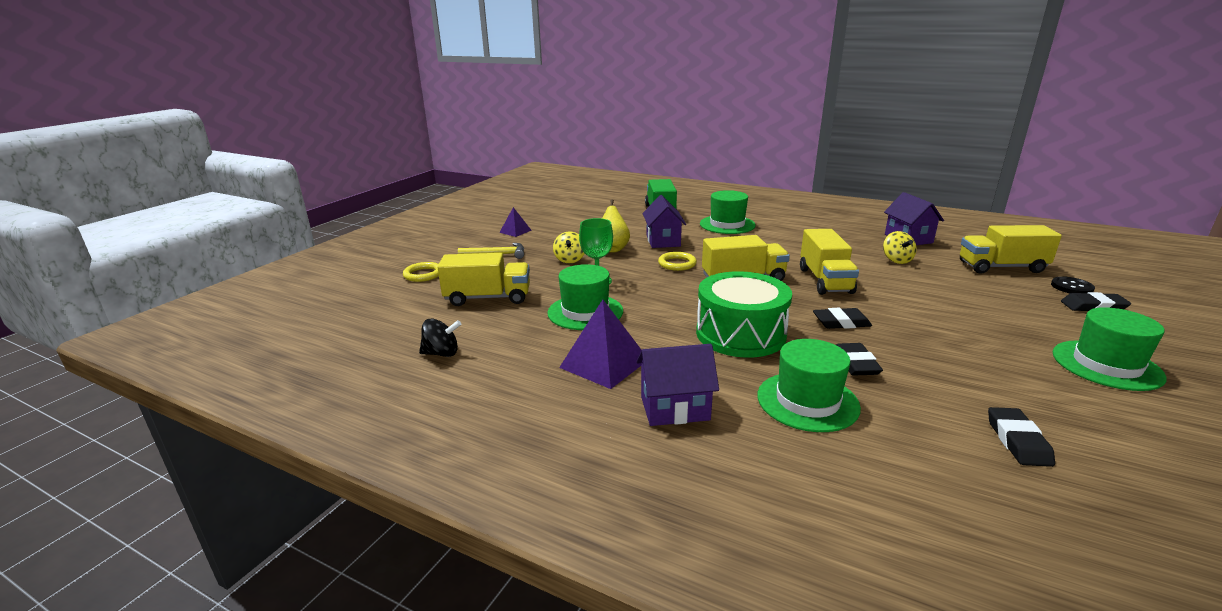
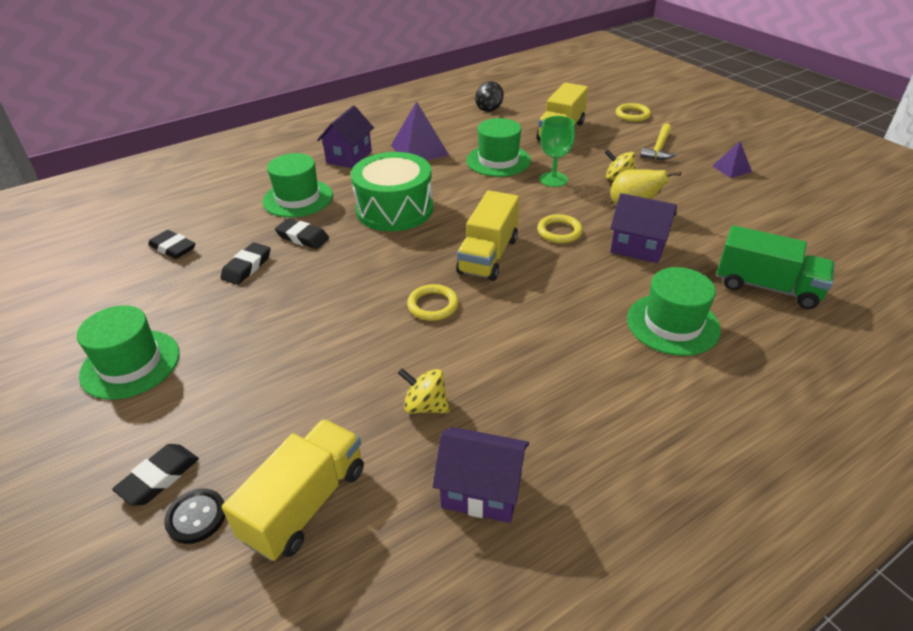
camera: 120 degrees right, 15 degrees up
(825, 280) = (433, 305): yellow truck -> yellow ring
(841, 322) = (354, 264): black eraser -> black eraser (247, 267)

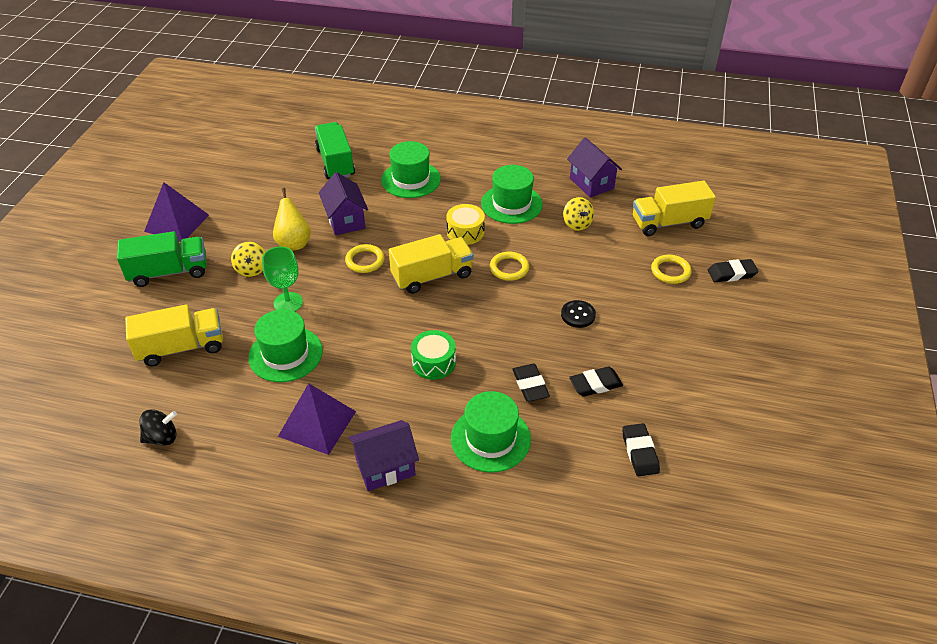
camera: 135 degrees left, 5 degrees up
(130, 364) = (721, 352): green hat -> green hat (511, 204)
(196, 517) = (721, 247): black button -> black button (578, 315)
(394, 209) = (433, 362): green drum -> green drum, size x0.55
(525, 310) = (465, 232): none -> yellow drum
(632, 115) = (97, 319): yellow ring -> yellow ring (670, 271)
(659, 148) = (169, 272): yellow hammer -> green truck
(731, 169) = (176, 223): purple pyramid -> purple pyramid, size x1.78

